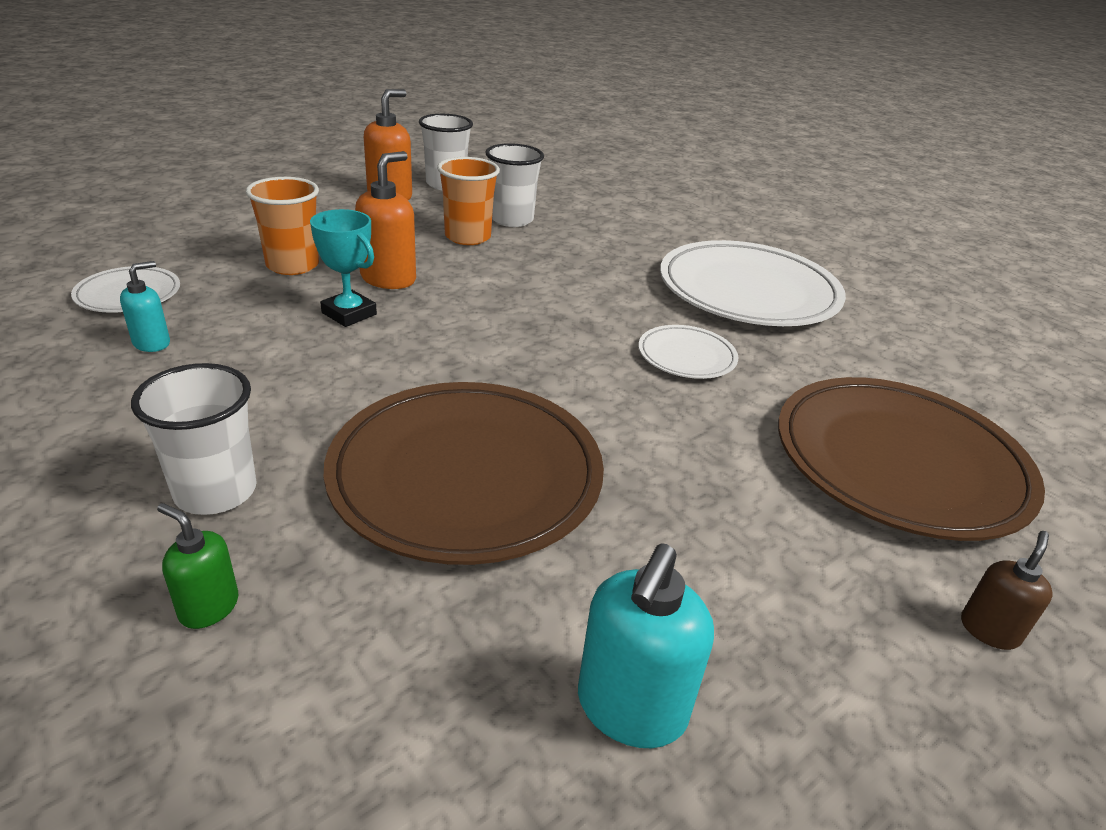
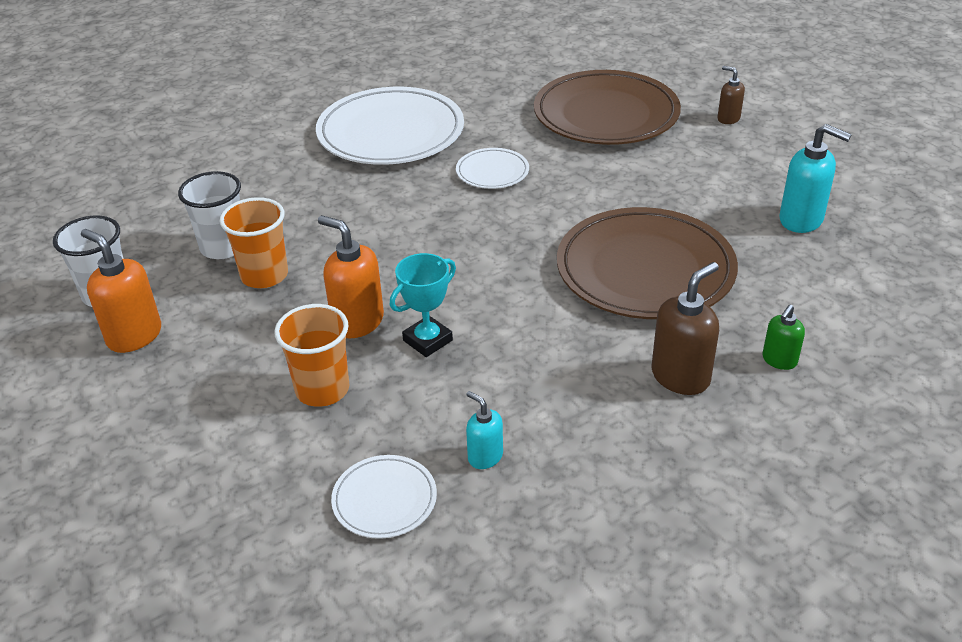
camera: 80 degrees left, 5 degrees up
(215, 491) = (680, 377): white cup -> brown soap dispenser

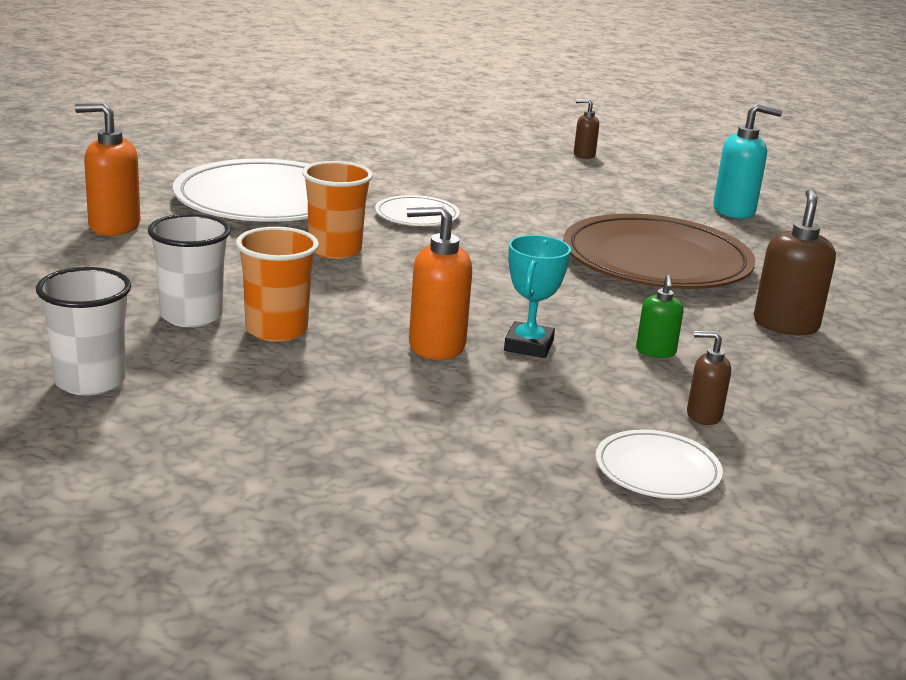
camera: 35 degrees left, 15 degrees down
(134, 336) = (181, 409): orange soap dispenser -> orange soap dispenser (114, 226)
(322, 389) = (473, 404): orange cup -> orange cup (335, 250)
(485, 457) = (703, 415): turquoise soap dispenser -> brown soap dispenser
(606, 114) = (470, 164): brown plate -> none
(779, 360) = (843, 299): green soap dispenser -> green soap dispenser (655, 352)

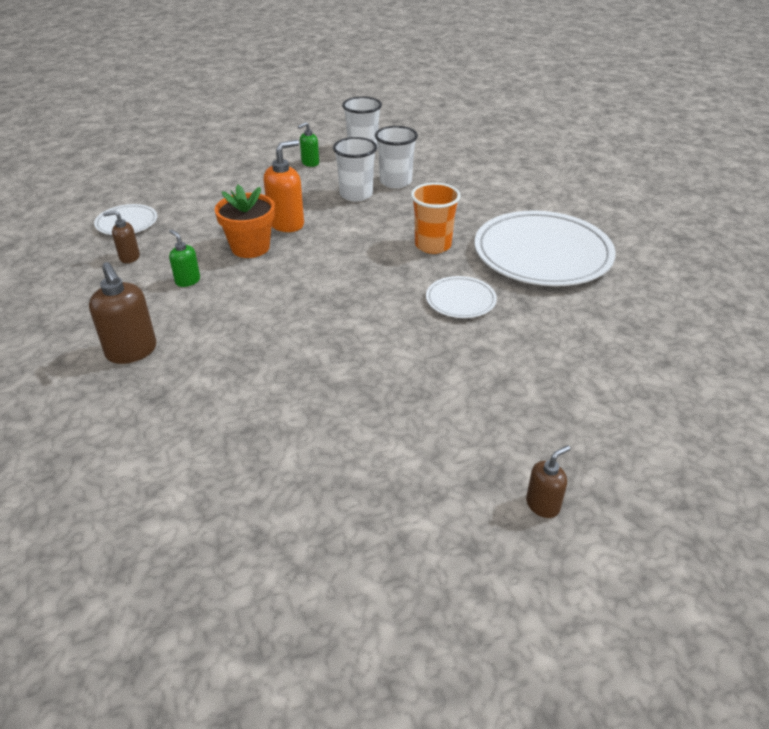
camera: 135 degrees right, 15 degrees up
(114, 226) = (534, 196): orange soap dispenser -> none
(217, 407) = (310, 163): none -> green soap dispenser
(276, 330) = (356, 194): orange cup -> white cup
(528, 346) = (250, 247): turquoise trophy -> orange flower pot
(656, 261) = (271, 362): brown plate -> none
(703, 415) = (129, 257): brown soap dispenser -> brown soap dispenser turned 150 degrees counterclockwise
(734, 211) = (294, 501): turquoise soap dispenser -> none

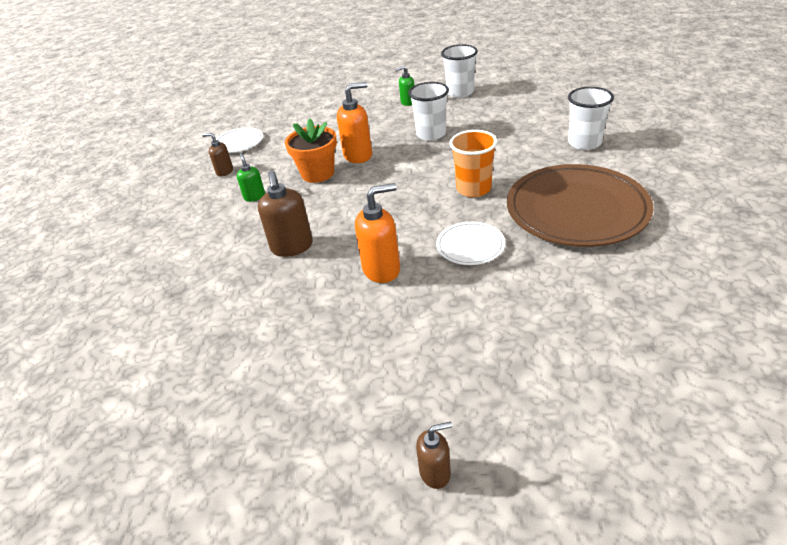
camera: 25 degrees right, 0 degrees up
(132, 351) = (181, 251): brown soap dispenser -> brown soap dispenser (292, 247)
(383, 335) = (382, 269): none -> orange soap dispenser
(395, 182) = (472, 125): white cup -> white cup (584, 143)
(542, 254) = (576, 210): white plate -> brown plate

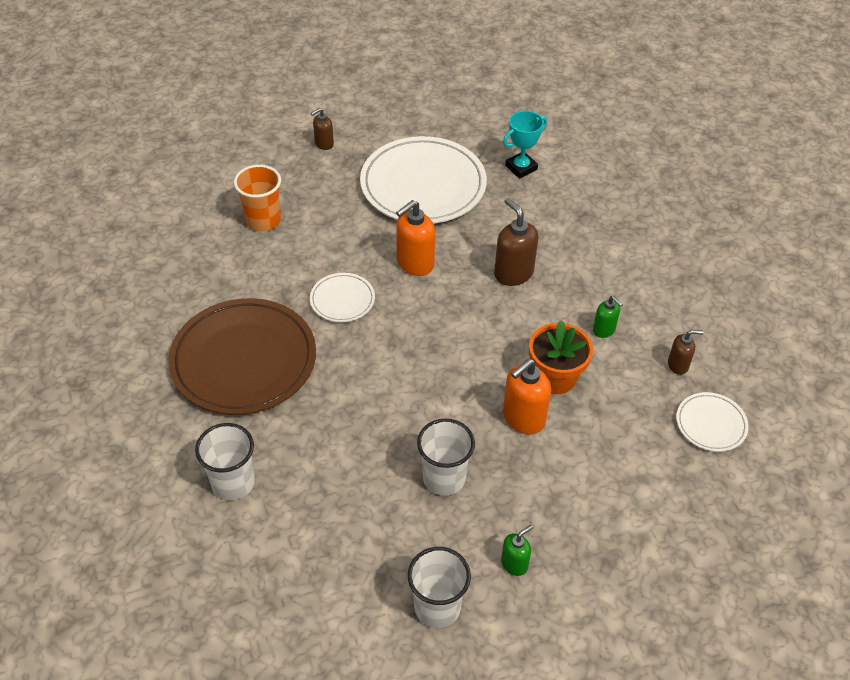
camera: 155 degrees right, 10 degrees up
(186, 365) = (521, 168): none -> turquoise trophy
(322, 363) = (423, 185): none -> white plate
(473, 189) = (357, 377): orange cup -> orange cup (263, 220)

